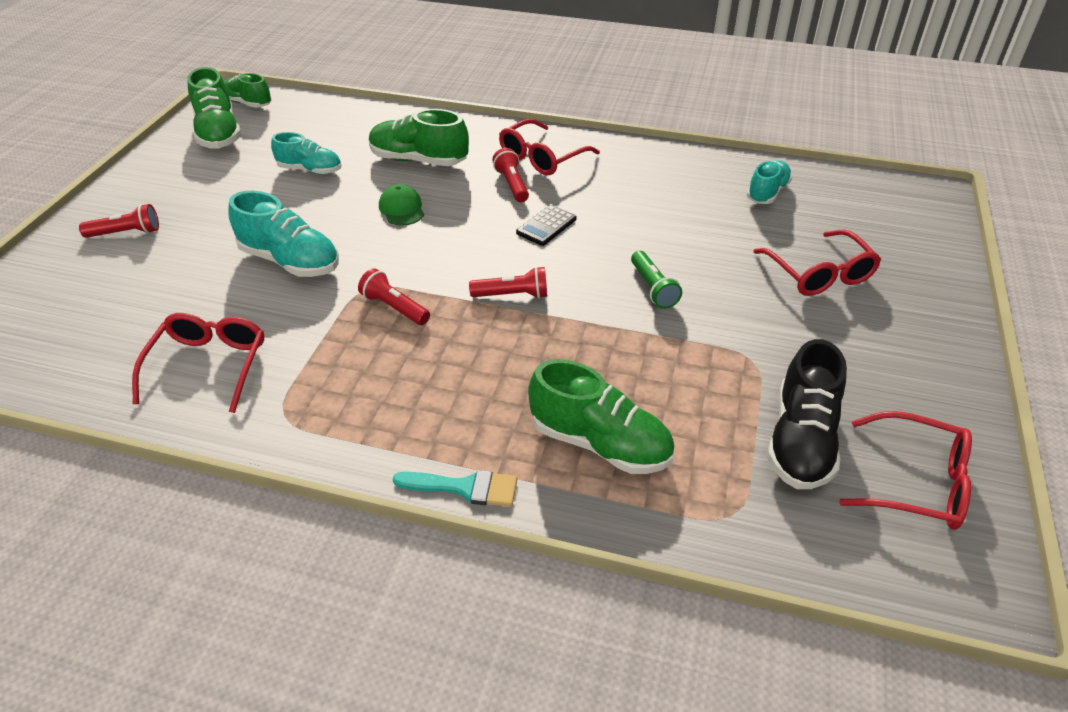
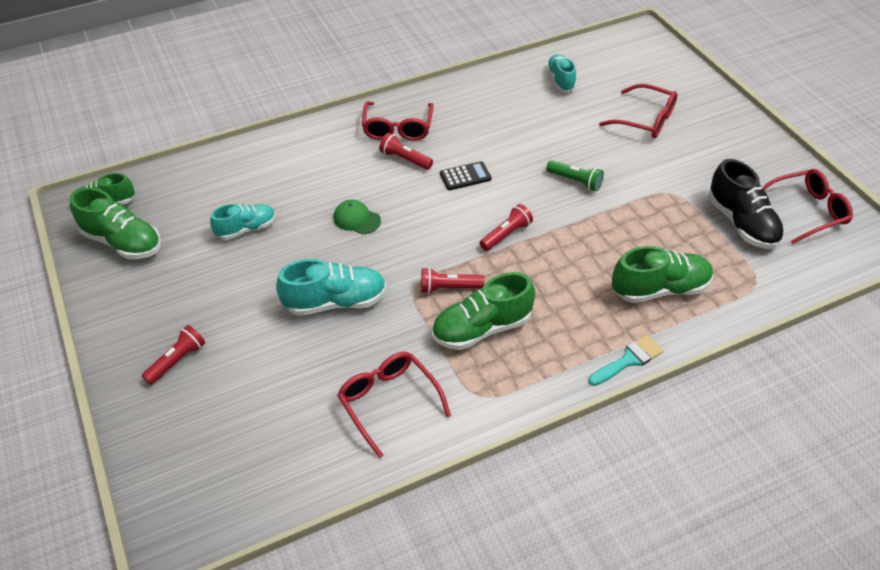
camera: 40 degrees left, 5 degrees up
(419, 160) = (316, 176): green shoe -> green shoe (482, 328)
(546, 226) = (465, 176): black calculator -> black calculator turned 105 degrees counterclockwise

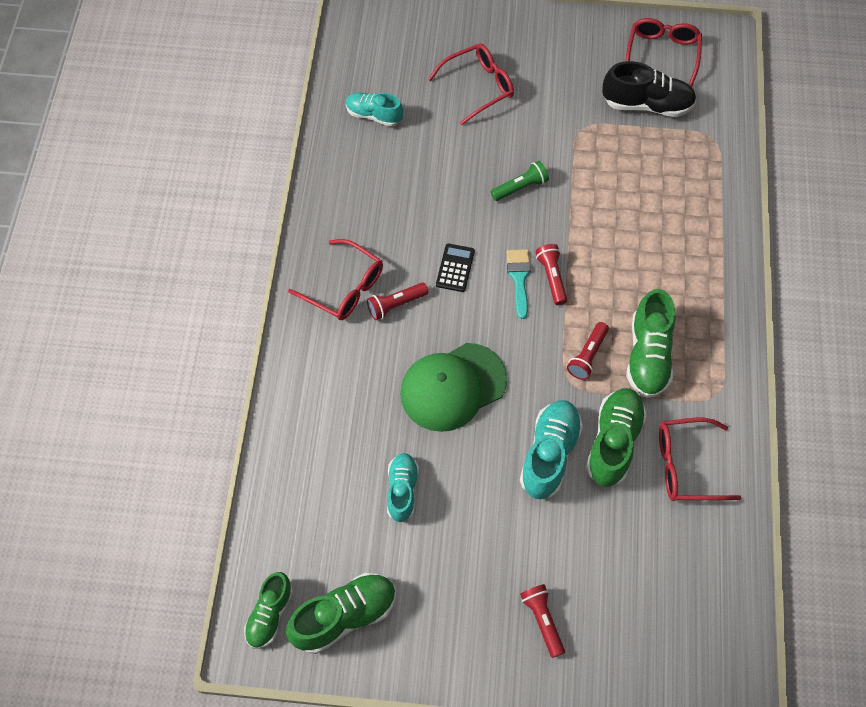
camera: 60 degrees left, 15 degrees up
(356, 219) = (453, 387): green cap -> green cap, size x2.04
(628, 360) = (739, 272): turquoise brush -> turquoise brush (519, 278)
(660, 289) = (681, 205): green shoe -> green shoe (613, 442)

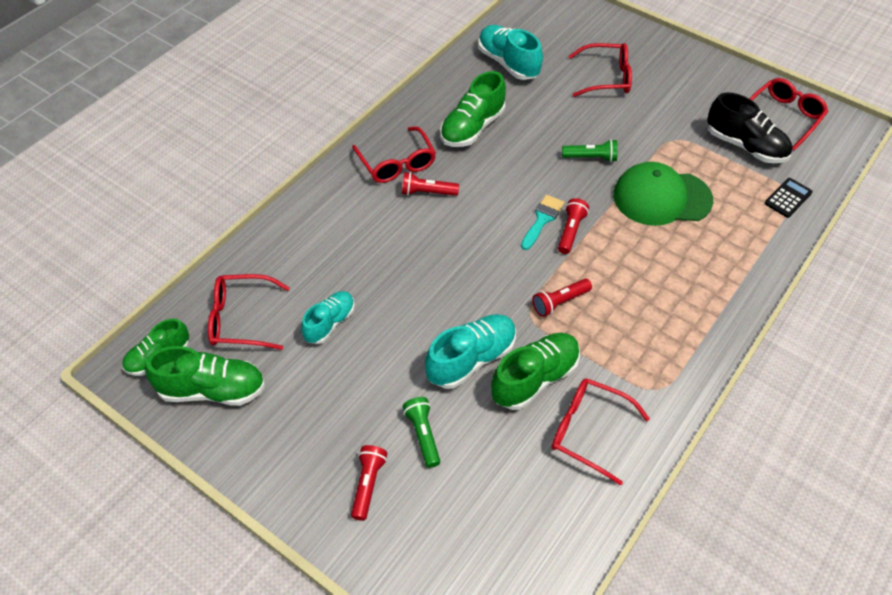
camera: 30 degrees right, 10 degrees down
(317, 533) = (241, 319): none -> red glasses
(374, 115) = (508, 63): turquoise shoe -> turquoise shoe, size x1.53
(453, 387) = (428, 270): green cap -> green cap (661, 198)
(455, 268) = (494, 189): black calculator -> black calculator (788, 198)
(557, 549) = (423, 435): none -> green flashlight
(648, 356) = (614, 328): green shoe -> green shoe (472, 128)

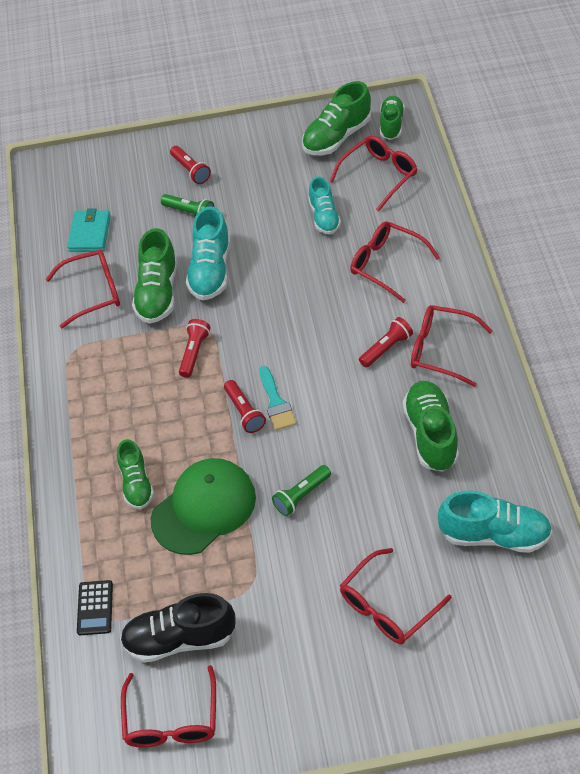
camera: 140 degrees right, 0 degrees up
(344, 245) = (386, 264): none -> red glasses
(533, 503) = (90, 233): none -> turquoise wallet
(694, 246) = (136, 484): none -> green shoe

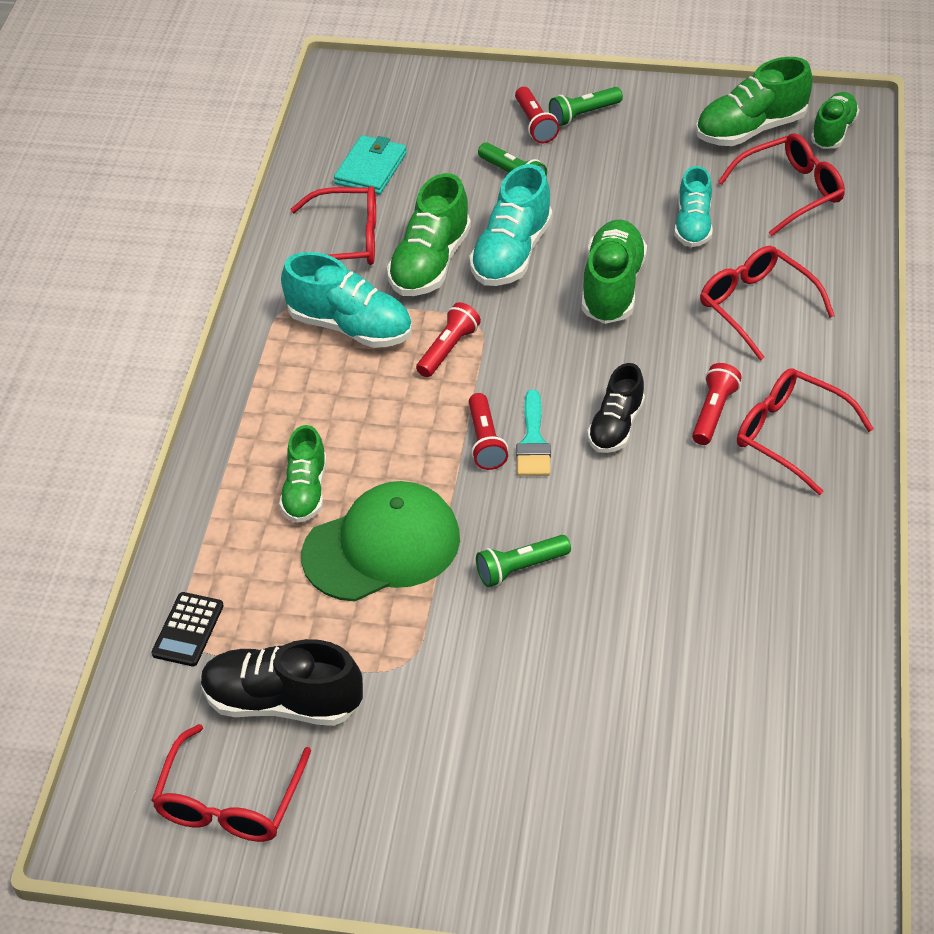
camera: 15 degrees right, 5 degrees down
(221, 155) = (583, 114): none -> green flashlight
(326, 376) = (616, 426): none -> black shoe
(386, 348) = (713, 413): red flashlight -> red flashlight turned 45 degrees counterclockwise
(387, 606) = (582, 746): red glasses -> none
(430, 434) = (732, 540): green shoe -> green shoe (612, 287)
(494, 535) = (771, 697): turquoise shoe -> turquoise shoe (350, 327)

